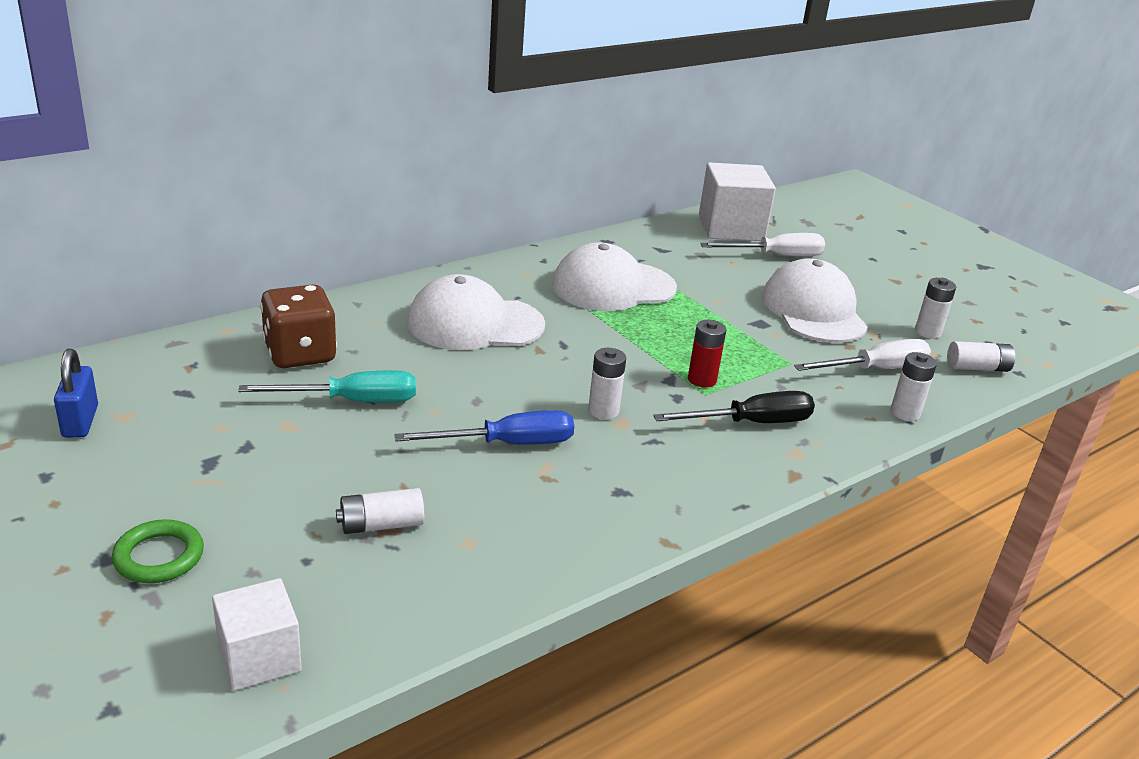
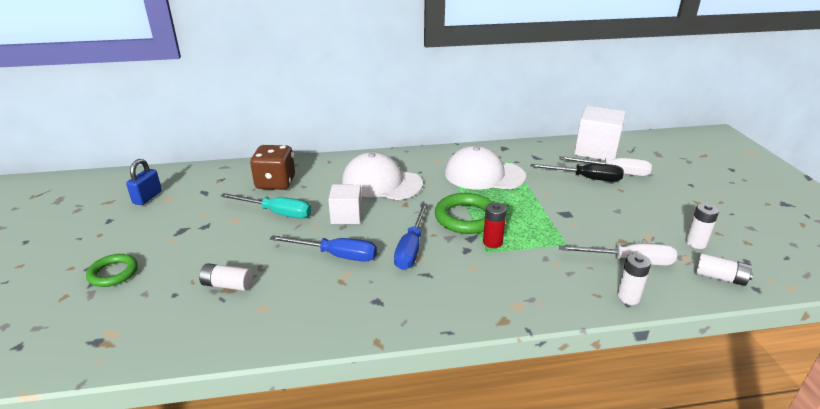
camera: 30 degrees right, 0 degrees up
(259, 657) = (102, 341): white cube -> white cube (346, 216)
(603, 411) = (411, 248): white battery -> blue screwdriver
(640, 353) = (466, 217): none -> green ring
(751, 423) = (502, 278): black screwdriver -> black screwdriver (586, 178)
(813, 311) = (613, 212): white cap -> none

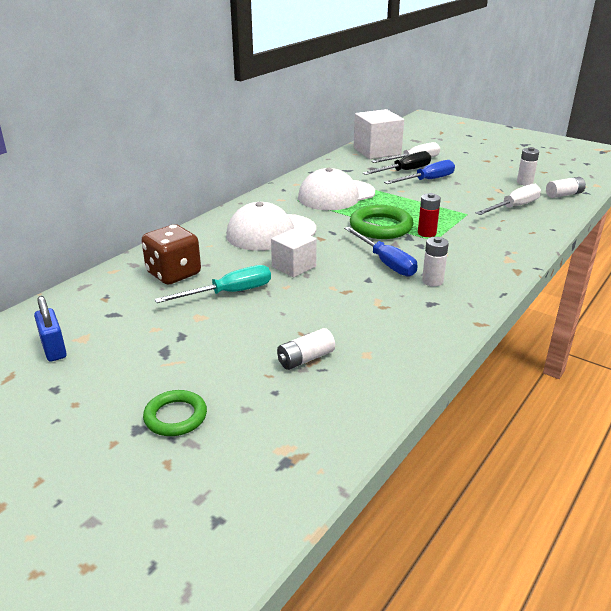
camera: 45 degrees left, 0 degrees up
(336, 255) = (344, 294): blue screwdriver -> blue screwdriver (427, 180)
(628, 297) = (547, 225): white battery -> white battery (432, 281)

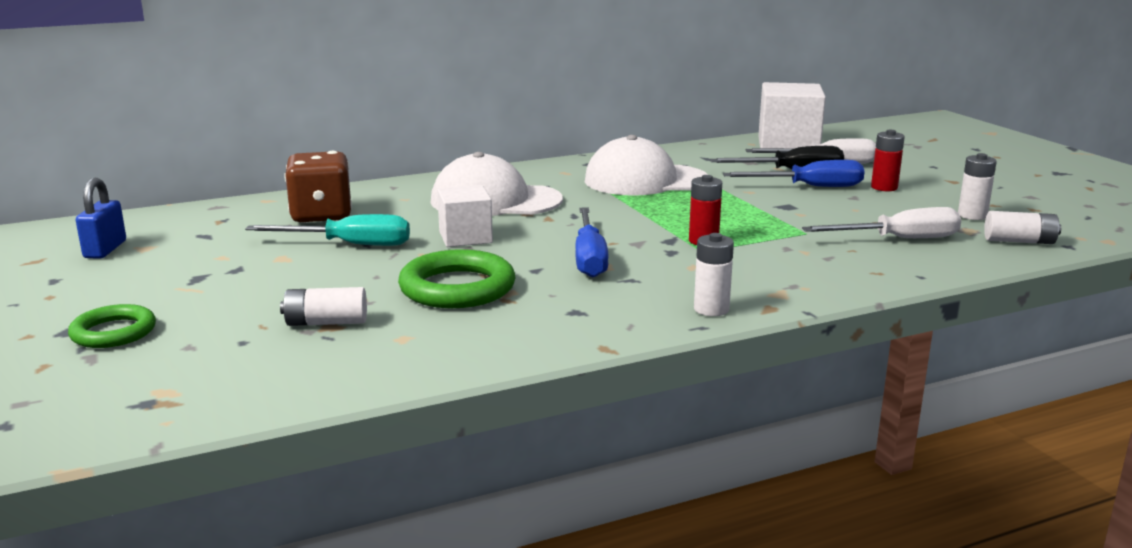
camera: 30 degrees right, 10 degrees down
(381, 227) = (649, 222): green ring -> green ring (457, 288)
(432, 281) = (619, 290): white battery -> white battery (711, 309)
(462, 172) = (884, 187): none -> red battery

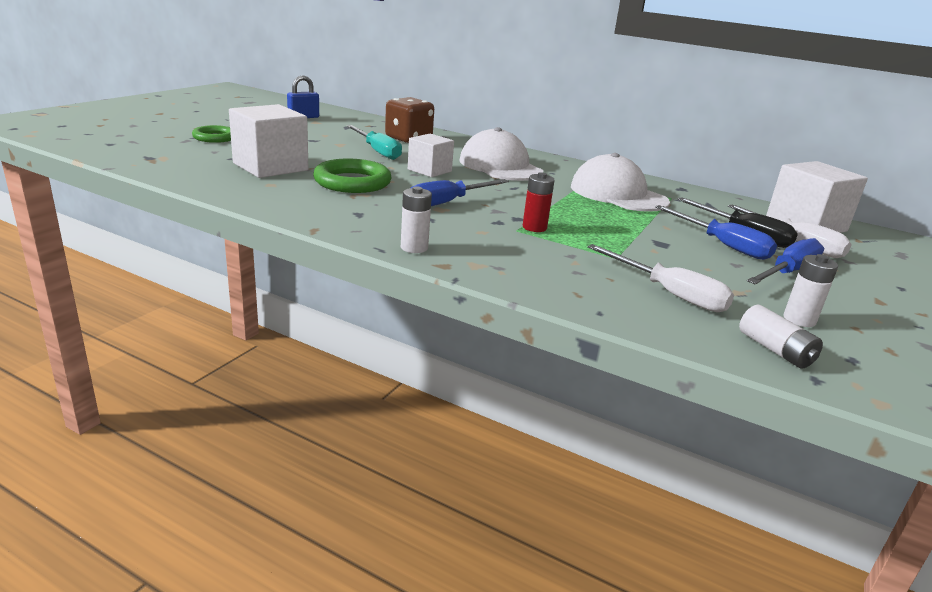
camera: 50 degrees right, 5 degrees up
(326, 322) = (270, 167): white battery -> white cube
(884, 187) = (788, 273): red battery -> blue screwdriver

